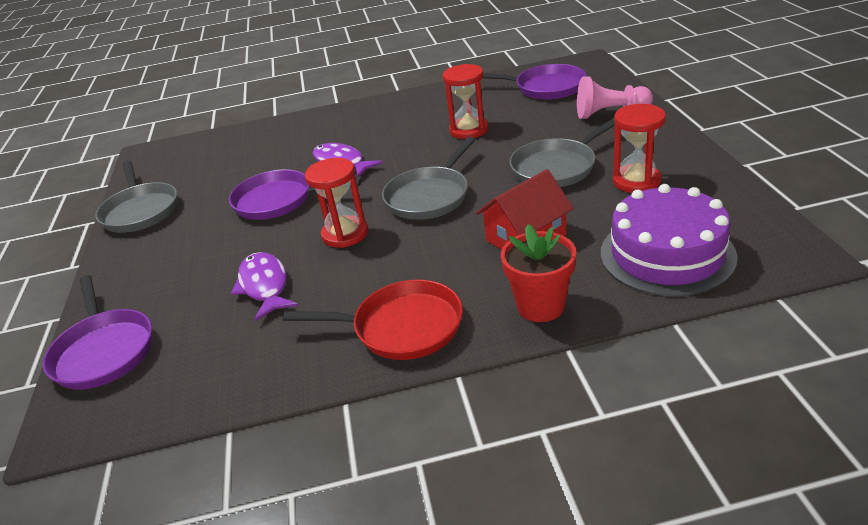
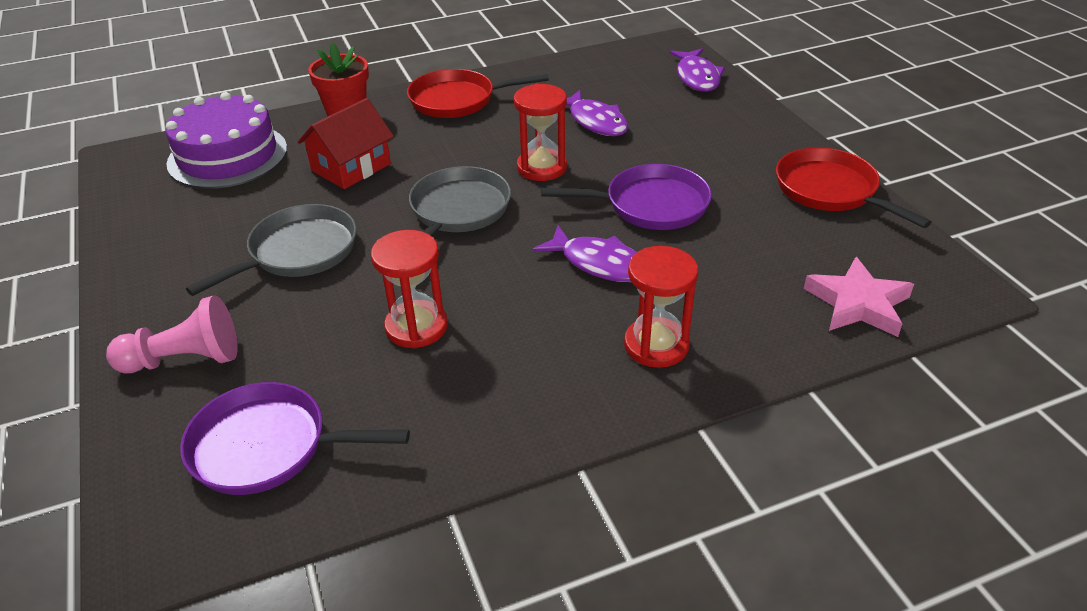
camera: 165 degrees right, 5 degrees up
(104, 351) = (697, 77): purple pan -> purple fish
(140, 211) = (830, 190): grey pan -> red pan
(211, 146) = (858, 303): none -> pink star
(636, 181) = (213, 231): red hourglass -> red hourglass (656, 345)

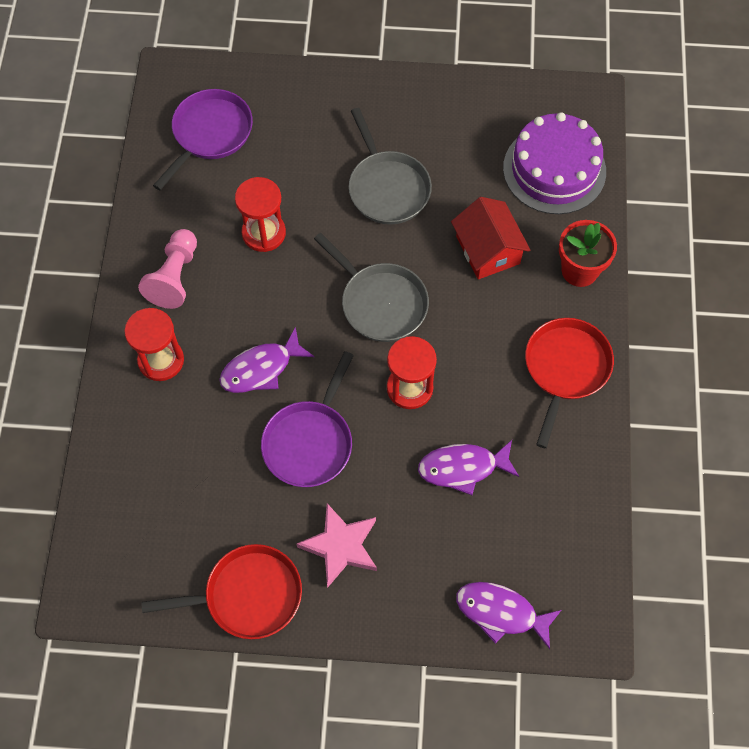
camera: 115 degrees right, 25 degrees up
(185, 359) = (308, 107): pink pawn -> pink pawn (174, 277)
(858, 303) = (117, 512): pink star -> pink star (341, 546)

